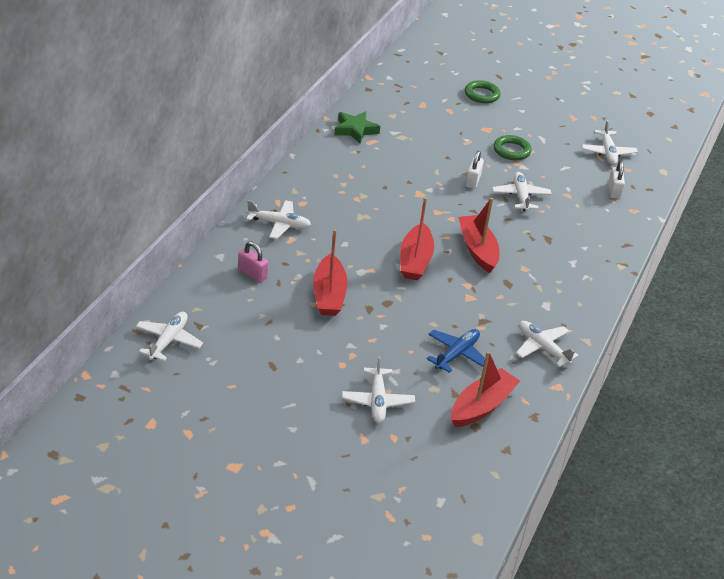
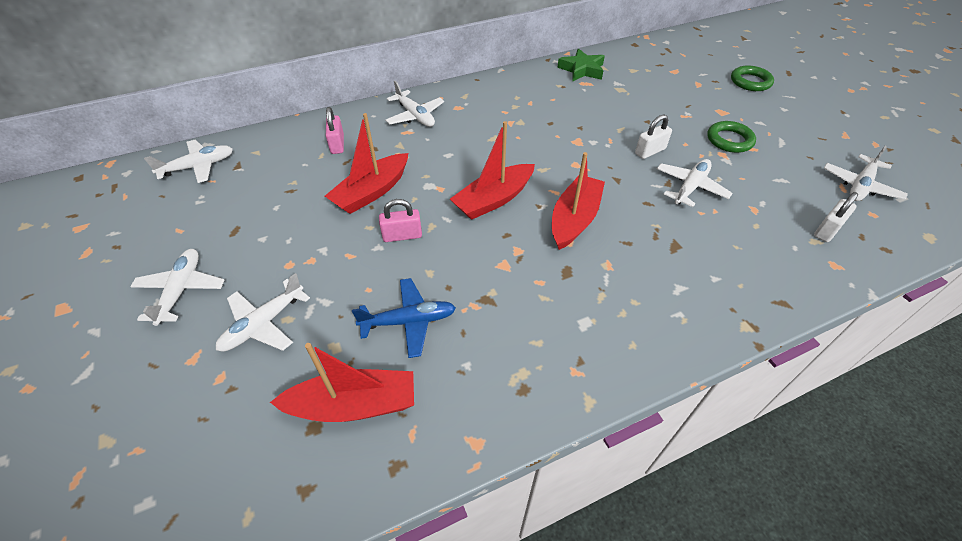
camera: 45 degrees right, 10 degrees up
(388, 311) = (402, 235): none -> pink padlock
(542, 348) = (518, 375): white plane -> white plane (181, 290)

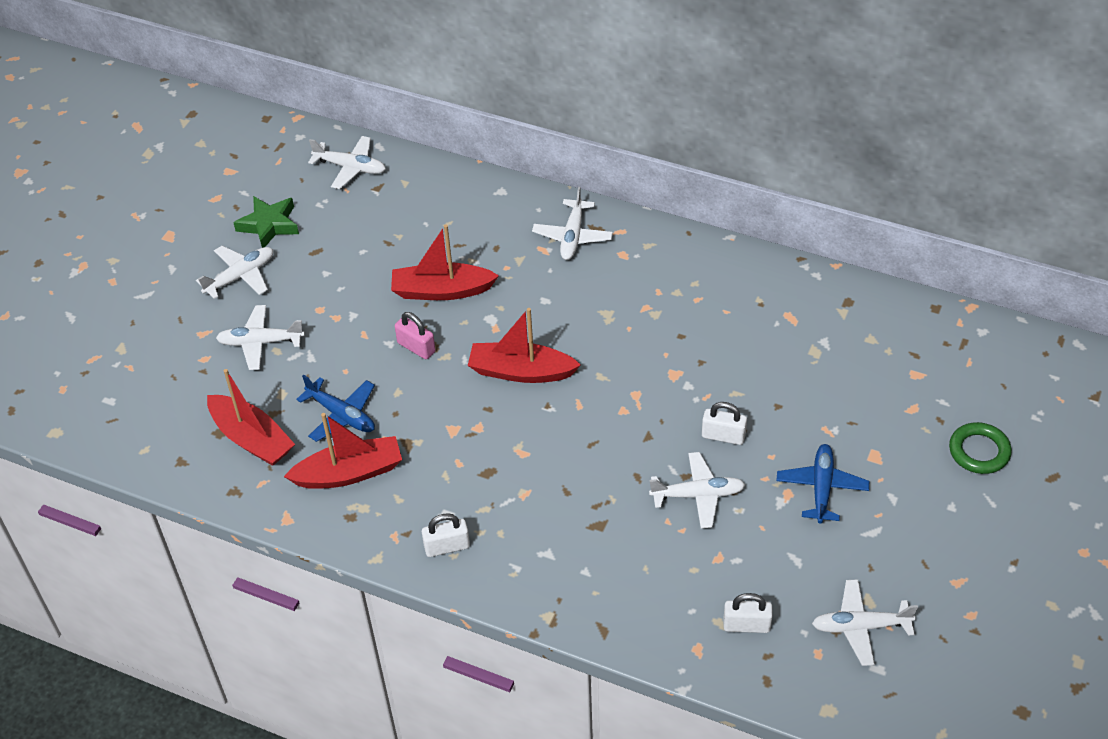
camera: 50 degrees right, 0 degrees up
(337, 144) = (472, 221): pink padlock -> none
(574, 219) = (556, 439): red boat -> red boat (349, 473)
(582, 70) = (814, 298): green star -> green star (269, 225)
(620, 343) = (447, 547): none -> white padlock
(729, 140) = (821, 487): green ring -> blue plane

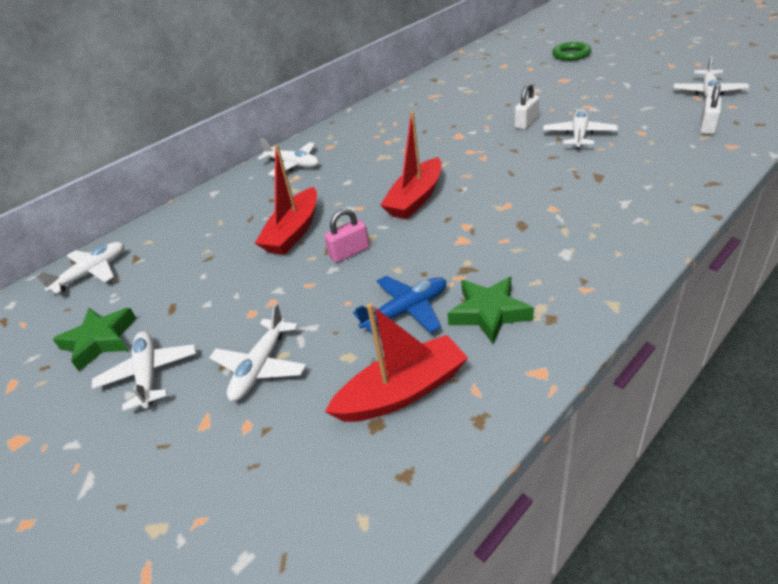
camera: 65 degrees left, 10 degrees down
(349, 473) = (489, 313): red boat -> green star
(447, 547) = (607, 256): white padlock -> none
(821, 487) = (585, 96): blue plane -> none

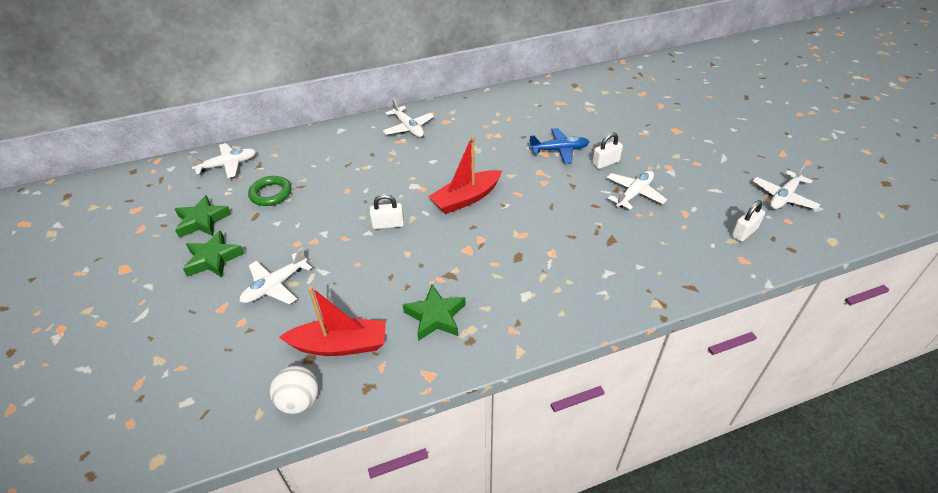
camera: 20 degrees right, 5 degrees up
(149, 374) = (213, 259): white plane -> green star
(294, 232) = (366, 189): red boat -> none
(349, 252) = (388, 224): pink padlock -> white padlock
(406, 311) = (387, 289): blue plane -> blue plane (559, 150)
(406, 478) = (299, 401): none -> white ball
(571, 55) = (708, 104): green ring -> green ring (271, 194)

